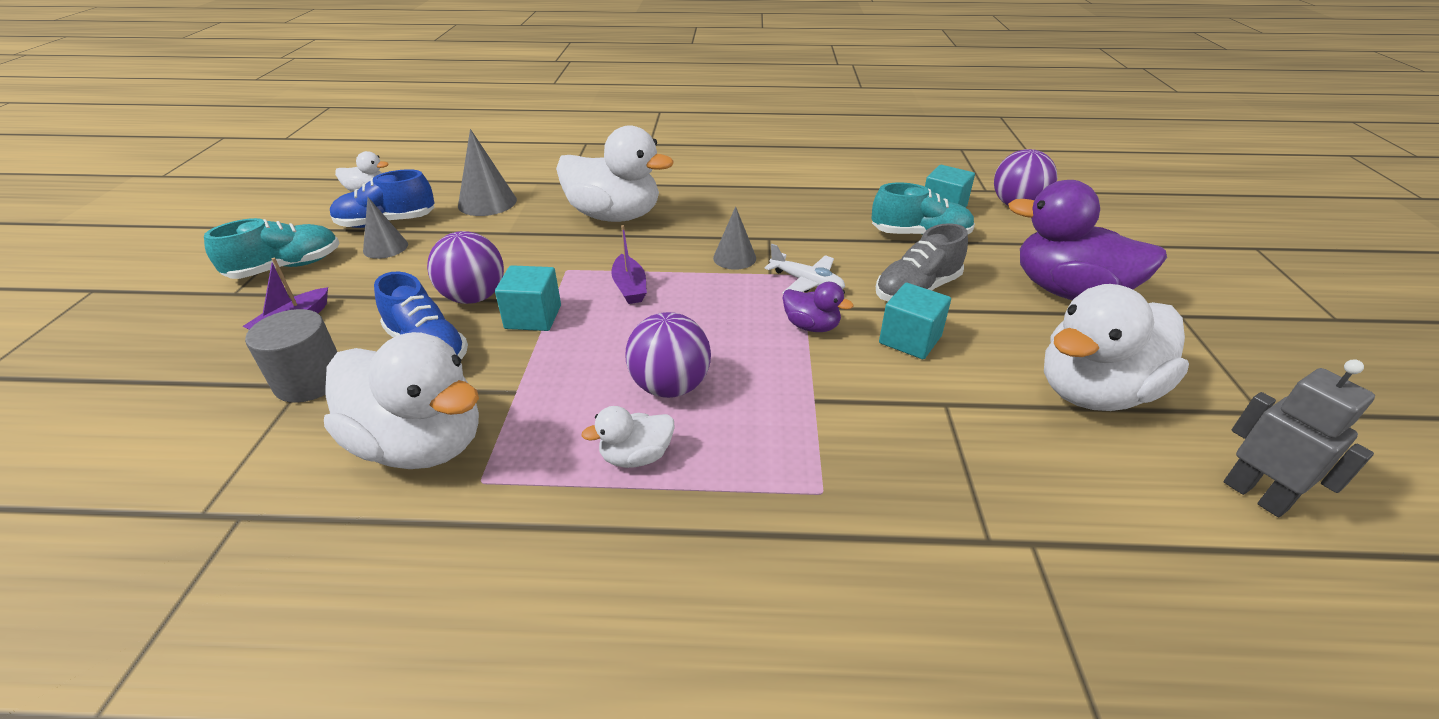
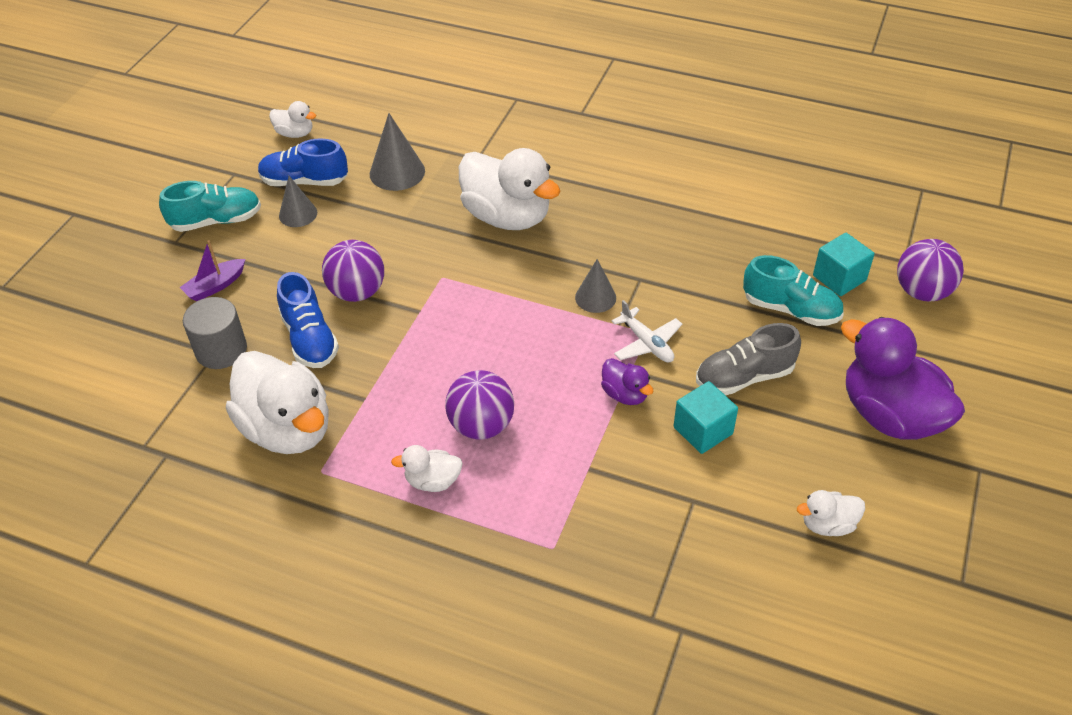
camera: 20 degrees right, 10 degrees up
(533, 317) = (398, 326): turquoise cube -> none
(629, 287) = (488, 312): purple boat -> none
(1093, 392) = (827, 524): white duck -> white duck, size x0.47
(1255, 495) = (886, 647): grey robot -> none

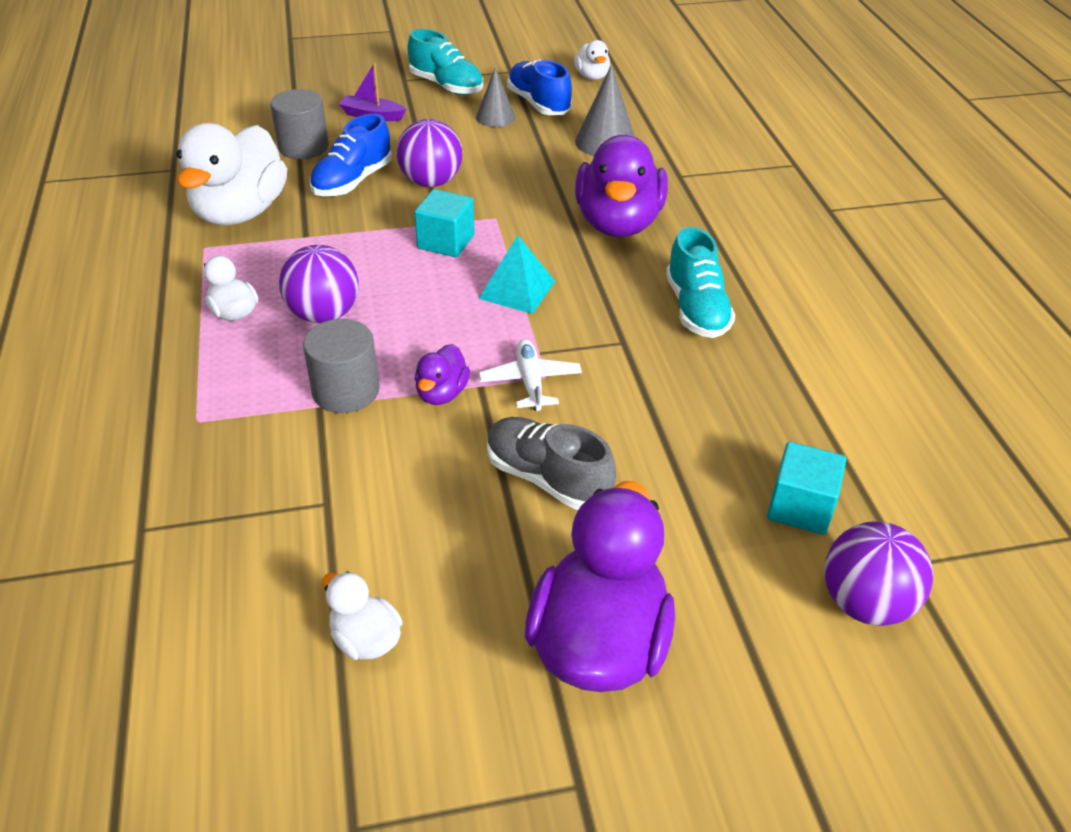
camera: 55 degrees right, 5 degrees down
(507, 217) = (618, 223): white duck -> purple duck
(540, 305) = (517, 289): none -> turquoise pyramid
(583, 446) = (346, 391): none -> grey cylinder
(595, 297) = (563, 321): grey cone -> none
(646, 343) = (530, 382): white plane -> white plane turned 150 degrees clockwise
(703, 430) = (436, 473): turquoise cube -> turquoise cube (446, 242)
(790, 309) = (697, 480): turquoise shoe -> turquoise shoe (696, 309)

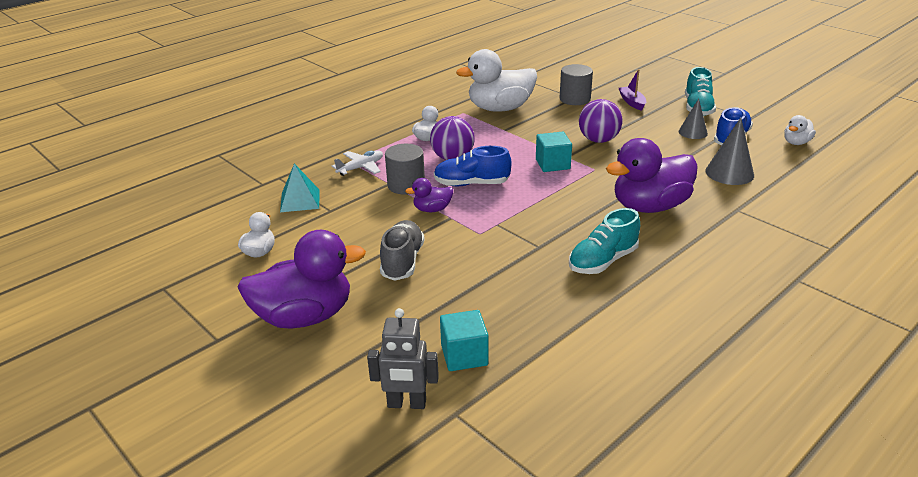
camera: 60 degrees right, 10 degrees down
(352, 181) = (566, 121): blue shoe -> blue shoe (471, 184)
(517, 289) = (540, 198): turquoise pyramid -> turquoise pyramid (300, 200)
(530, 382) = (470, 230): white plane -> white plane (361, 168)
(865, 603) = (406, 404): purple ball -> grey robot

